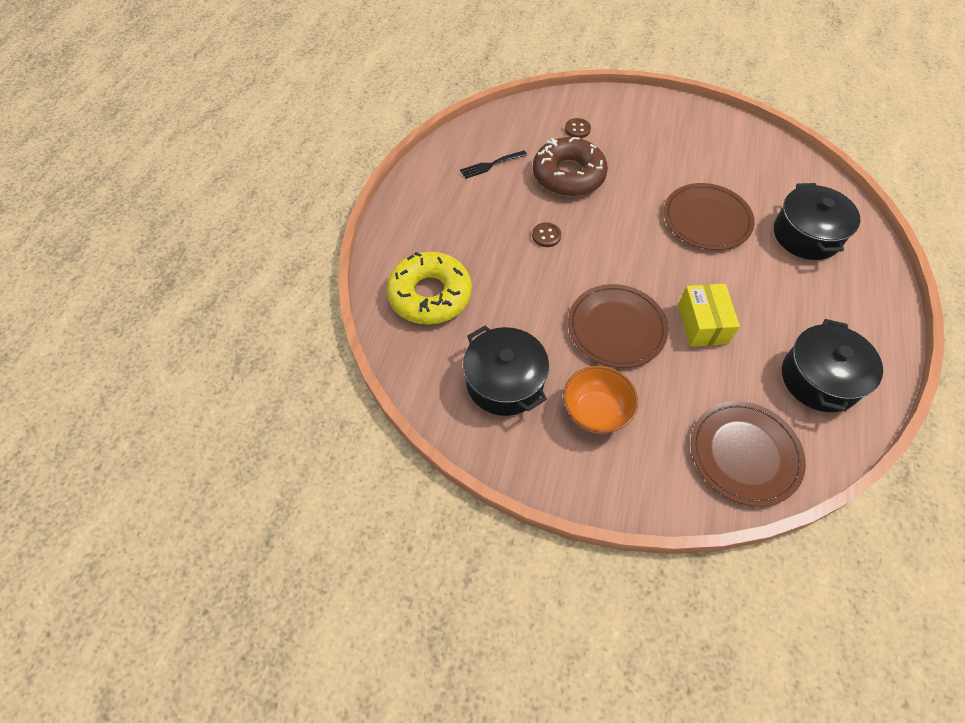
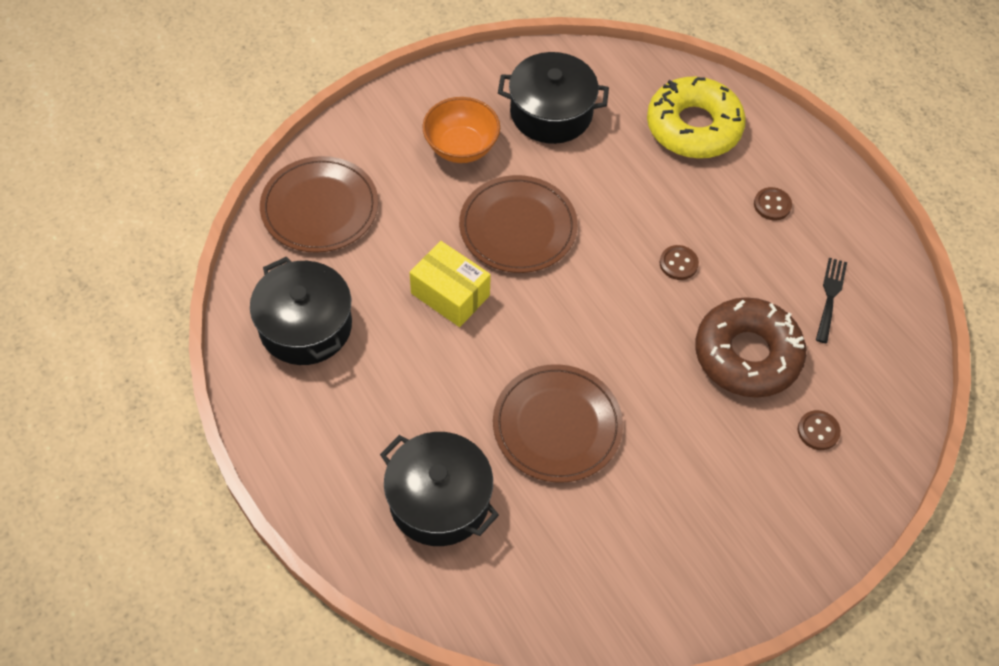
camera: 130 degrees right, 0 degrees up
(453, 221) = (772, 205): none -> brown button

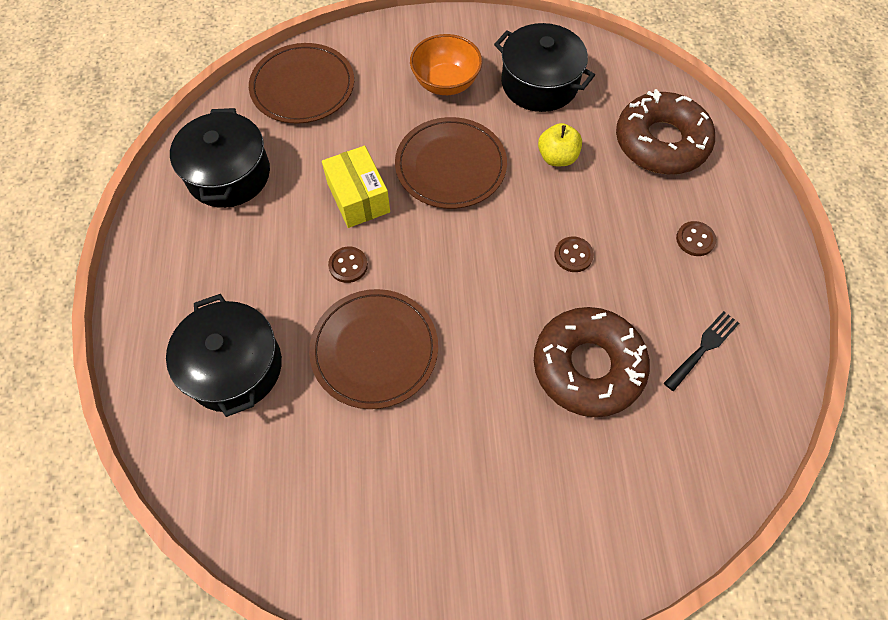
camera: 30 degrees right, 5 degrees up
(610, 179) = (557, 157): none -> yellow apple
(693, 127) = (661, 142): yellow donut -> brown donut
(818, 431) = (614, 472): brown button -> brown button (348, 265)

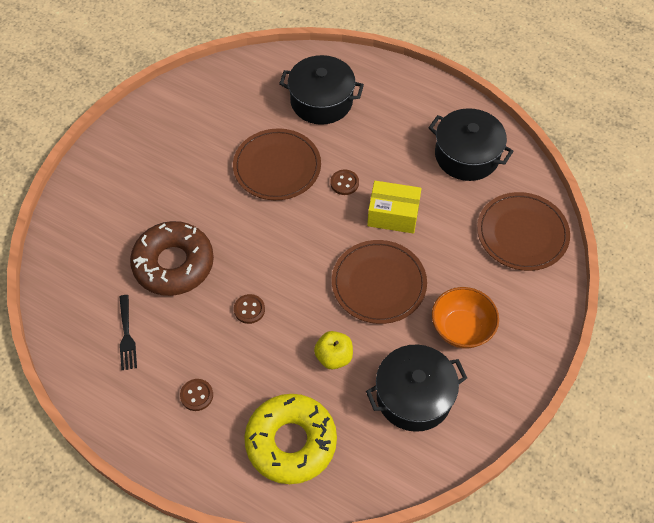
camera: 125 degrees right, 5 degrees down
(661, 142) = (291, 442): brown donut -> yellow donut

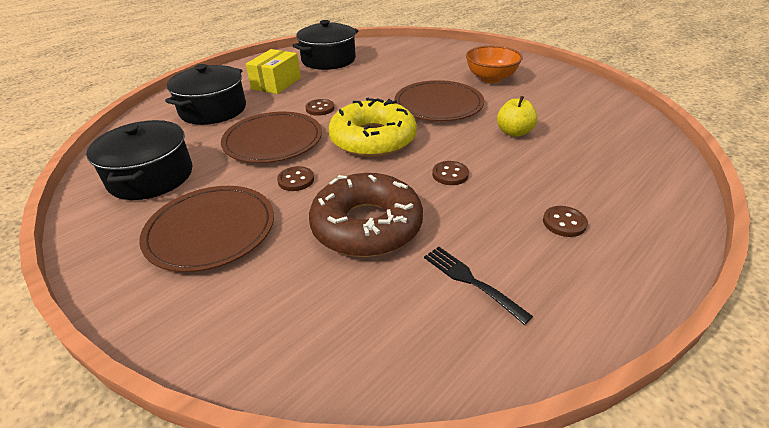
camera: 75 degrees left, 20 degrees down
(127, 336) = (470, 281): black fork -> black fork turned 135 degrees counterclockwise
(221, 203) = (296, 180): none -> brown button
(291, 442) = (613, 164): yellow donut -> yellow donut (373, 139)
(393, 215) = (369, 91): yellow box -> yellow box (276, 83)
(414, 396) = (554, 102): black pot -> black pot (151, 177)
(522, 233) = (411, 51): brown plate -> brown plate (211, 230)

